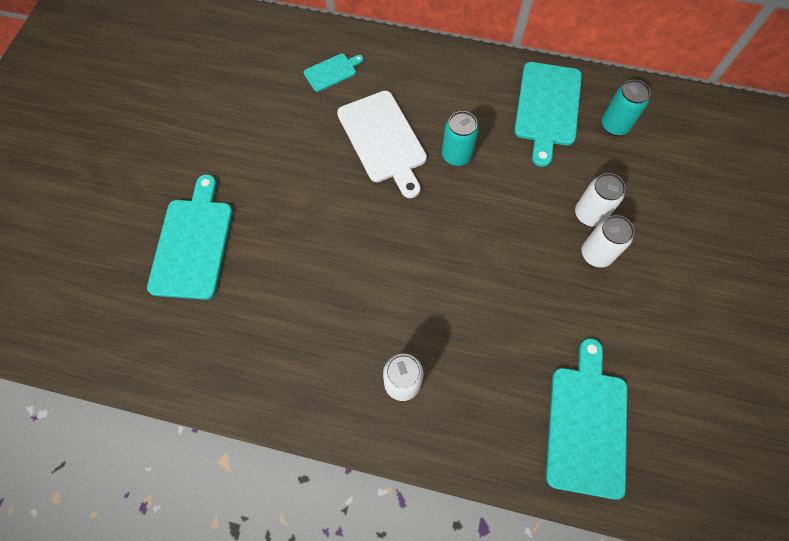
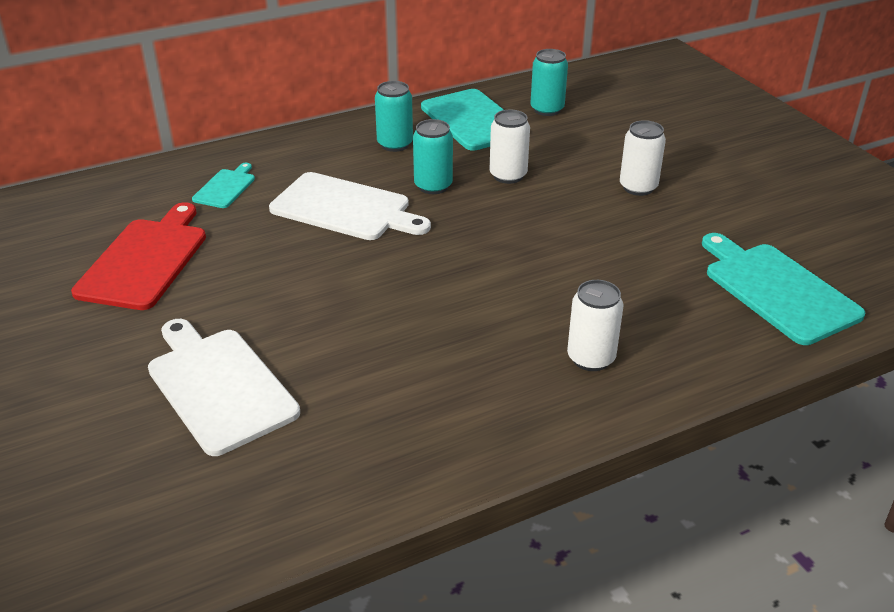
camera: 40 degrees left, 30 degrees down
(193, 243) = (219, 386): turquoise cutting board -> white cutting board
(238, 110) = (145, 260): none -> red cutting board
(470, 96) = (395, 144): none -> turquoise can
(589, 214) = (599, 167): white can -> white can (508, 175)

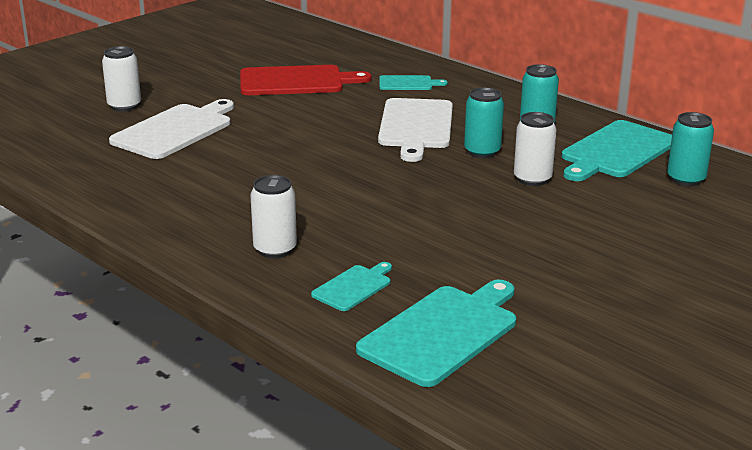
camera: 70 degrees right, 10 degrees down
(638, 187) = (574, 242): white can -> white can (124, 106)
(685, 322) = (353, 287): none -> turquoise cutting board

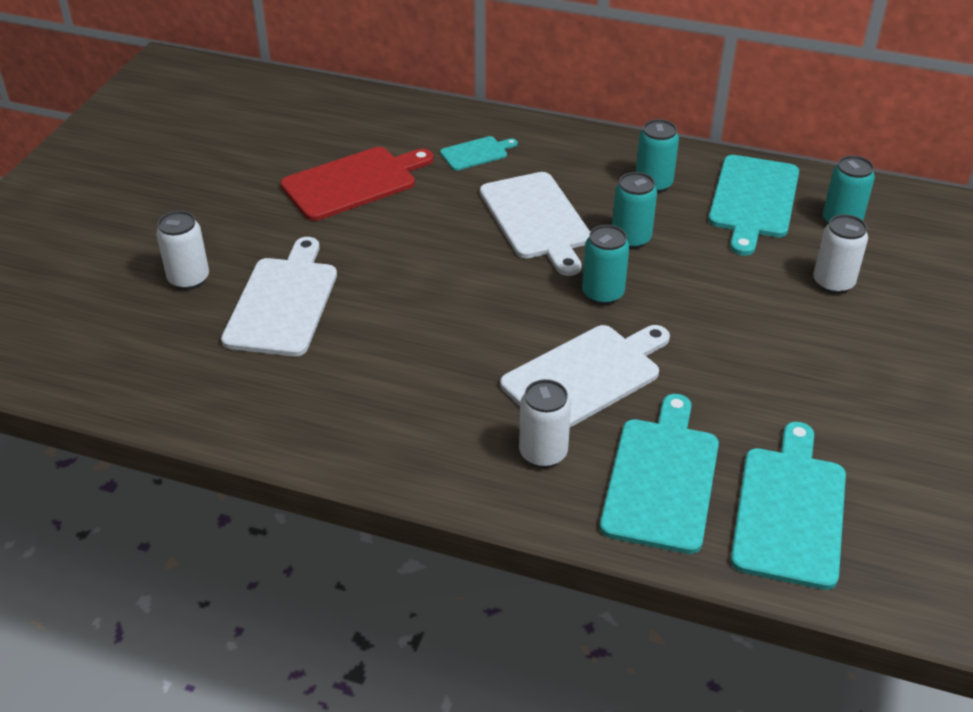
camera: 25 degrees left, 15 degrees up
(353, 287) = (662, 479): turquoise cutting board -> turquoise cutting board, size x1.93
(357, 217) = (585, 376): none -> white cutting board
(423, 176) = (603, 294): none -> turquoise can
(532, 179) = (708, 265): white can -> white can (833, 283)

